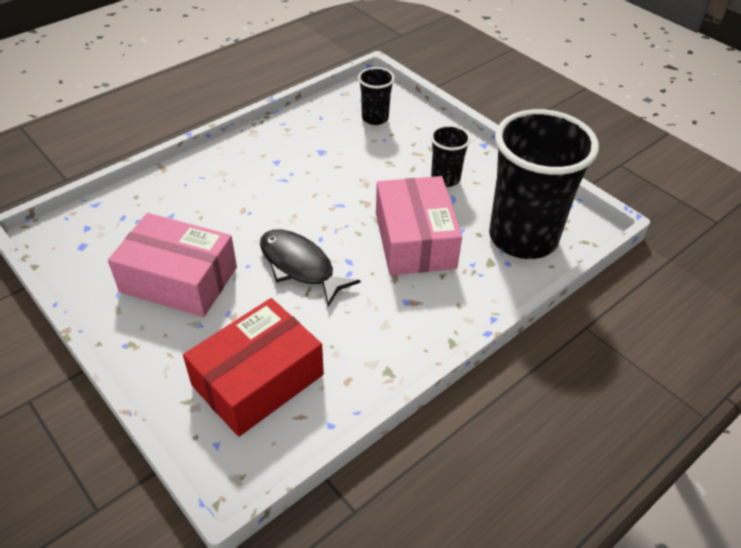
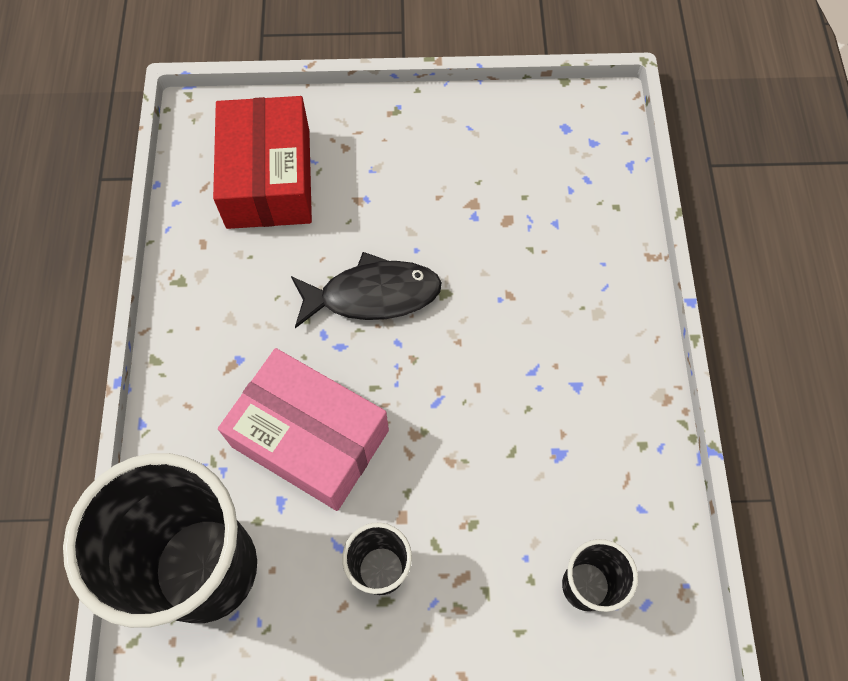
camera: 130 degrees right, 20 degrees up
(179, 279) = (446, 182): pink box -> none

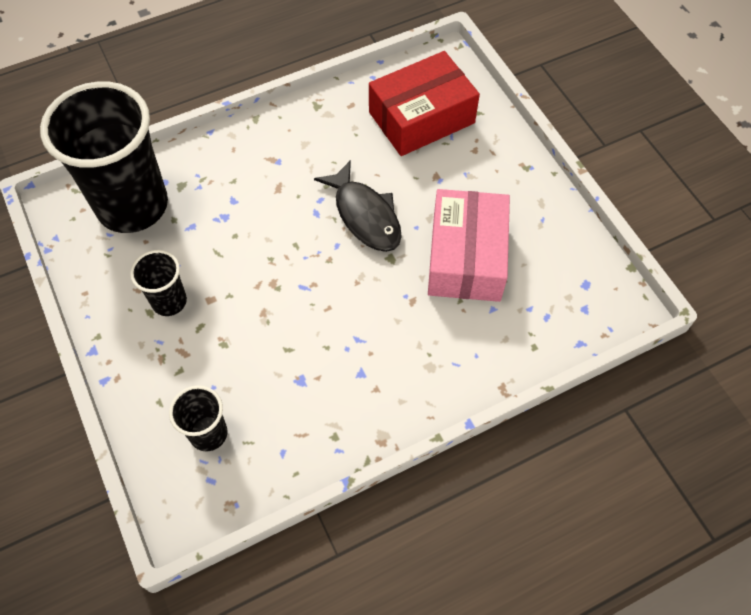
camera: 65 degrees right, 5 degrees down
(310, 438) = (241, 224): pink box -> pink box (466, 257)

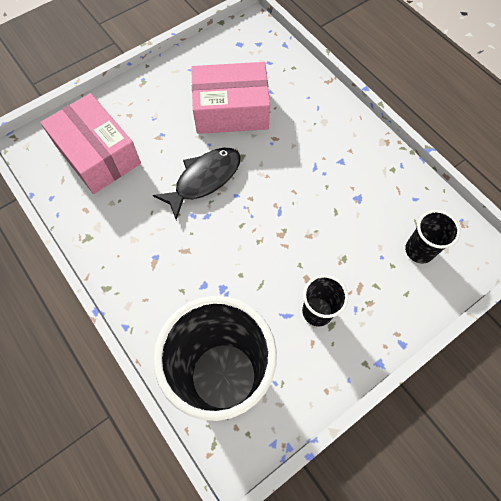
camera: 100 degrees left, 5 degrees up
(421, 117) = (98, 154): red box -> pink box

